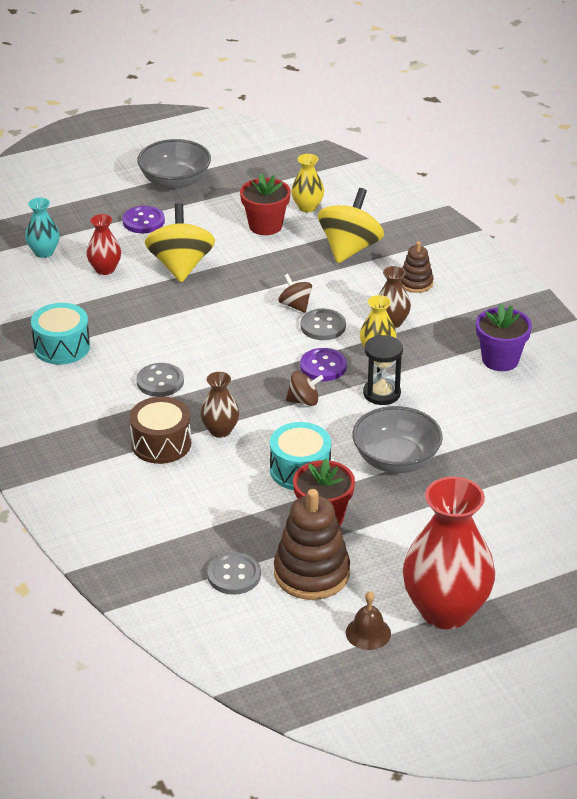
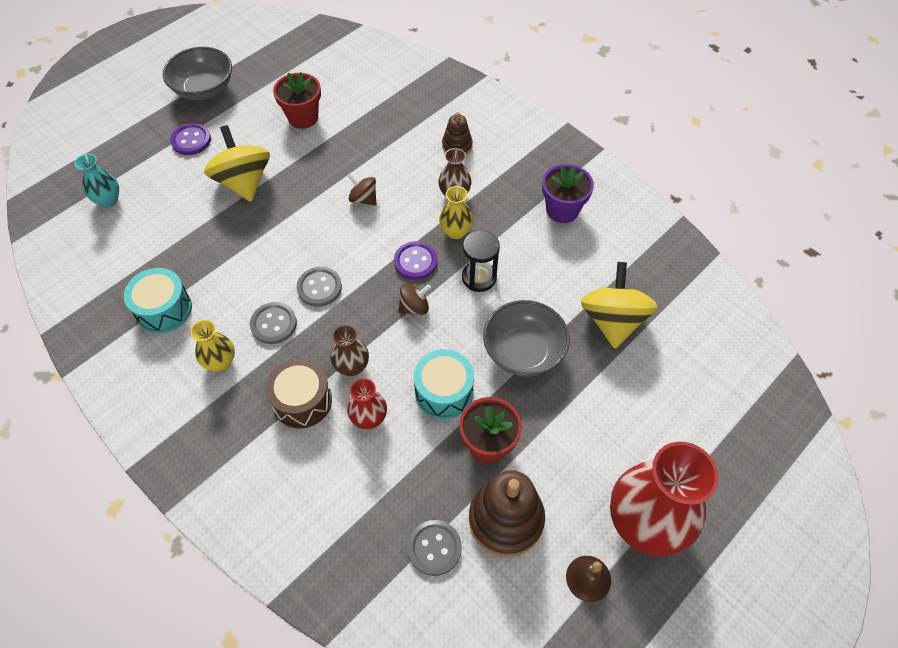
camera: 20 degrees left, 20 degrees up
(105, 269) = (174, 204): red vase -> red vase (369, 418)
(307, 207) = (332, 88): yellow vase -> yellow vase (220, 362)
(323, 326) = (397, 216): grey button -> grey button (319, 287)
(349, 248) = (386, 123): yellow spinning top -> yellow spinning top (612, 320)

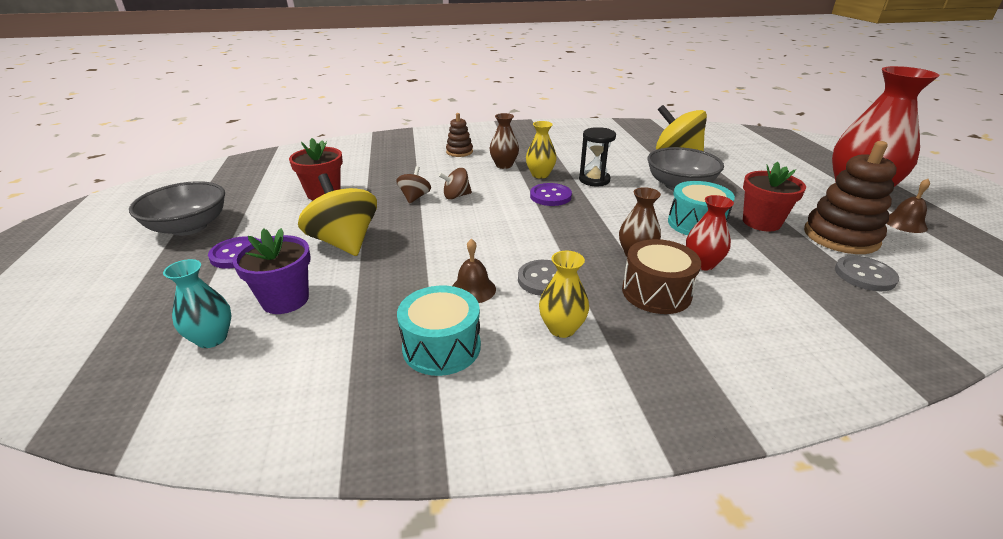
camera: 55 degrees left, 25 degrees down
(234, 290) = (473, 289): none -> brown bell
(243, 182) = (344, 242): yellow spinning top -> yellow spinning top turned 45 degrees clockwise
(319, 287) = (527, 243): grey button -> none
(414, 307) = (597, 210): brown spinning top -> brown spinning top (415, 197)
(562, 210) = (566, 141): purple flower pot -> purple flower pot (285, 300)

